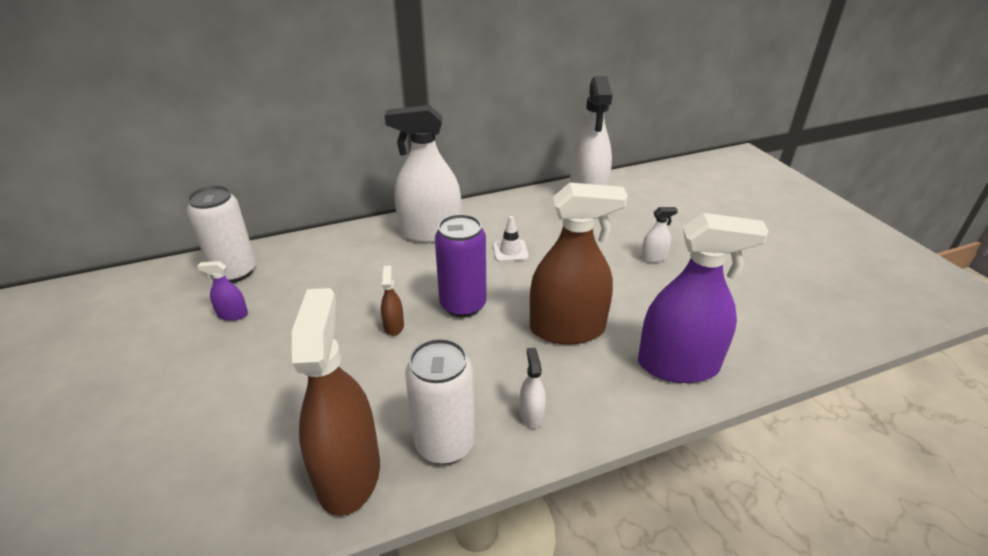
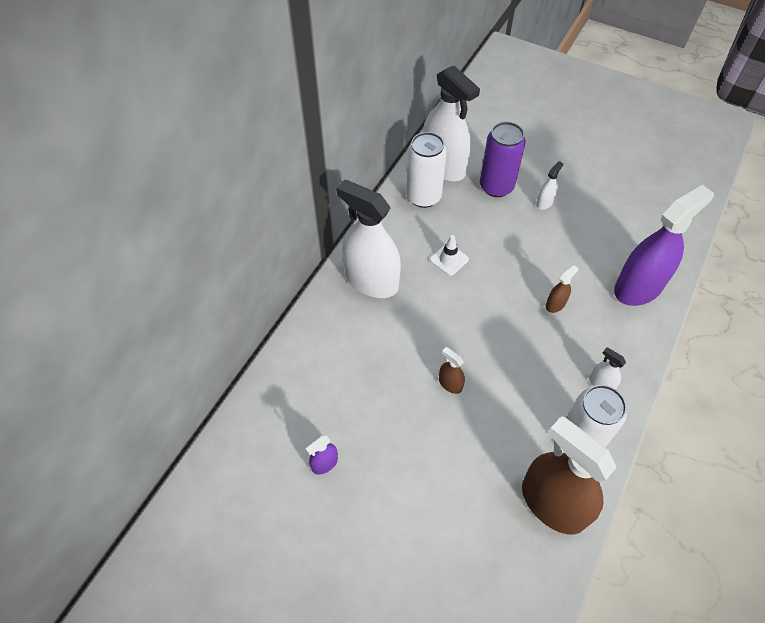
camera: 40 degrees left, 20 degrees up
(235, 272) = (268, 428): white can -> white can (423, 197)
(430, 233) = (371, 280): white spray bottle -> white spray bottle turned 75 degrees clockwise
(463, 305) = (473, 332): purple can -> purple can (496, 186)
(567, 329) = (555, 304): brown spray bottle -> brown spray bottle, size x0.42

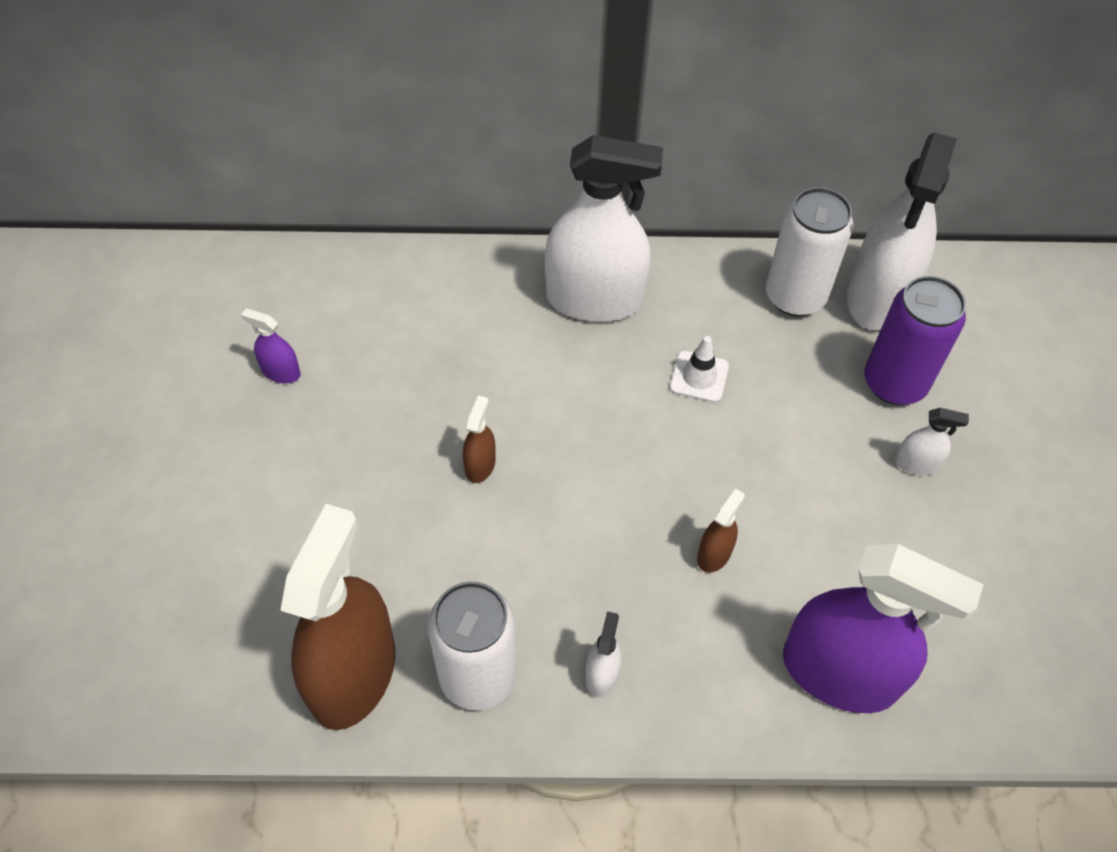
camera: 60 degrees right, 0 degrees up
(371, 280) = (594, 299): white spray bottle -> white spray bottle turned 90 degrees clockwise
(555, 304) = (714, 554): brown spray bottle -> brown spray bottle turned 75 degrees counterclockwise

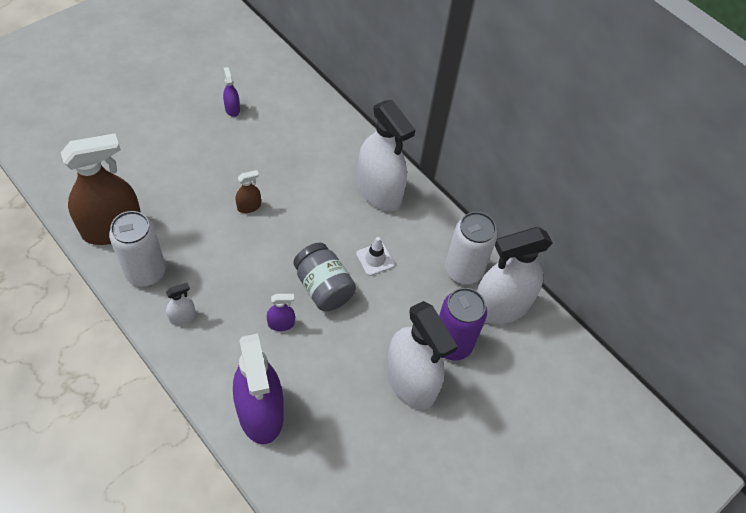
camera: 45 degrees right, 0 degrees up
(696, 465) = (323, 288): none -> grey jar
(714, 554) = (281, 324): brown spray bottle -> purple spray bottle
(916, 464) = (410, 381): white spray bottle -> white spray bottle, size x2.40

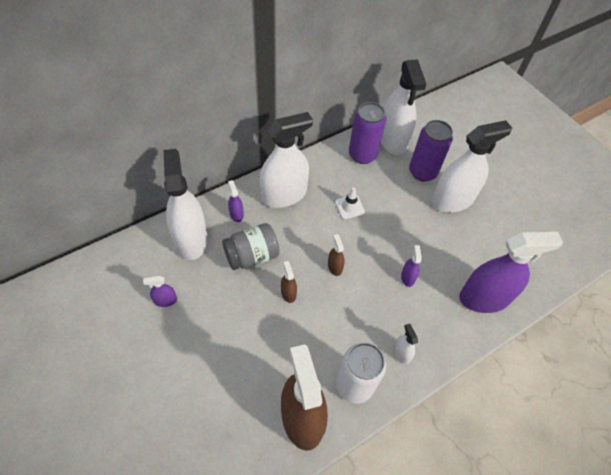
camera: 80 degrees left, 0 degrees up
(287, 247) = (335, 267): none -> brown spray bottle
(305, 117) = (191, 239): none -> white spray bottle
(323, 288) = (375, 244): grey jar -> grey jar (252, 256)
(343, 151) = (236, 214): none -> purple spray bottle
(463, 270) = (362, 155): white can -> purple can

